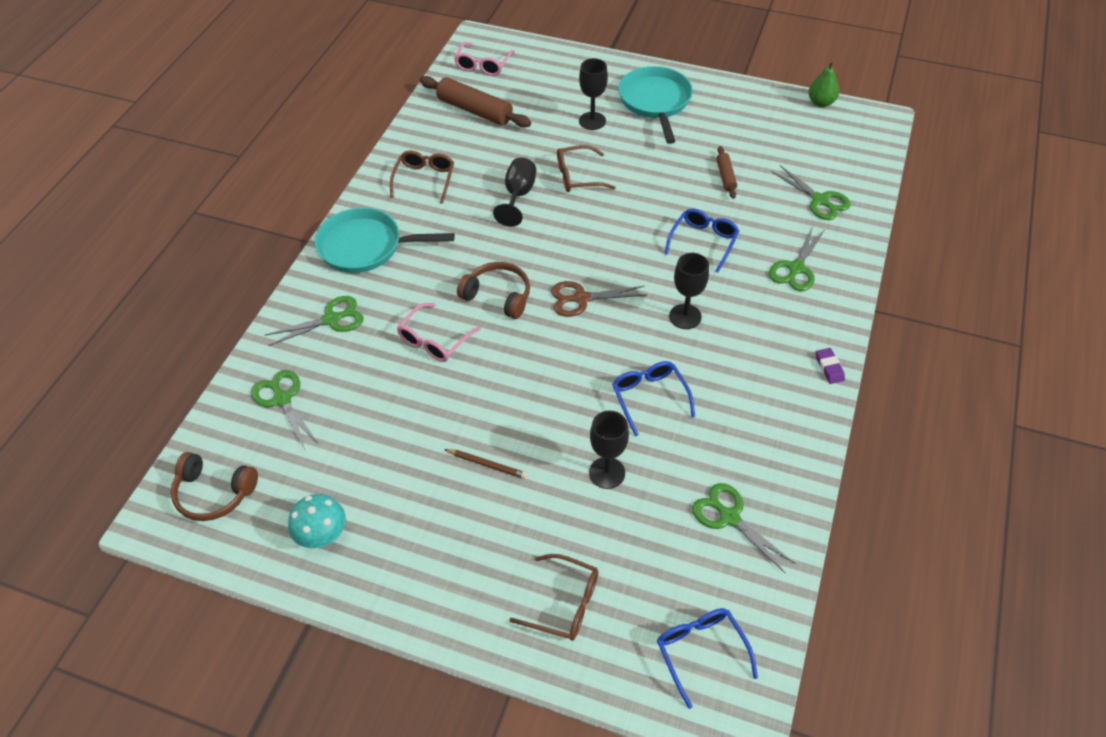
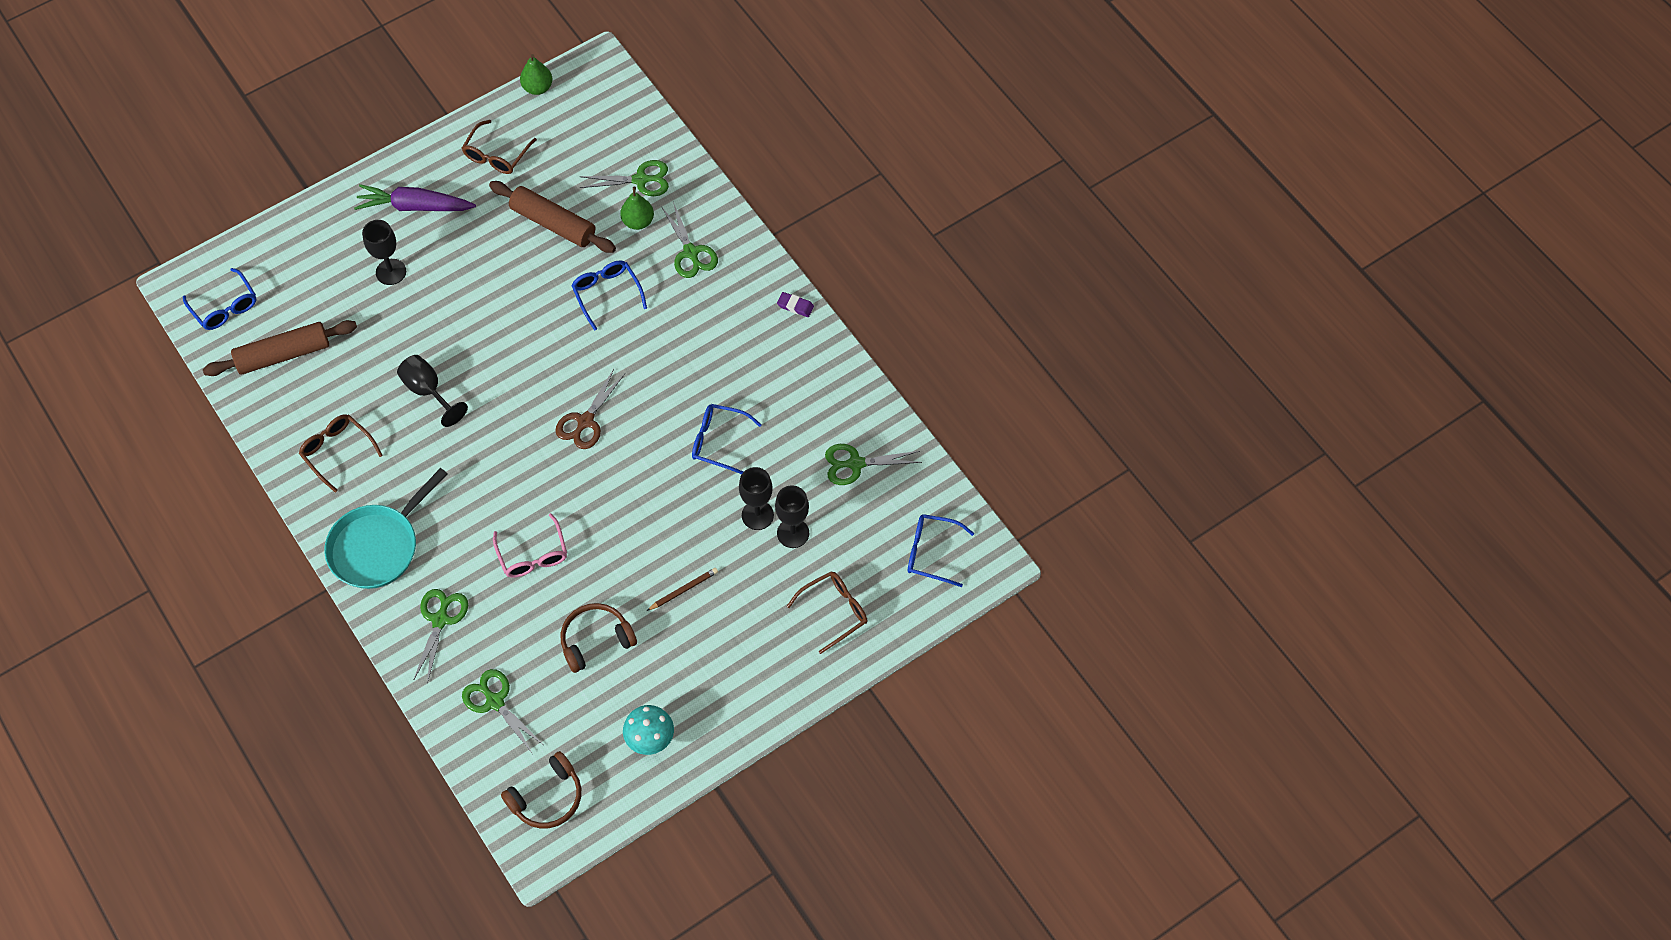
camera: 55 degrees left, 10 degrees up
(282, 399) = (495, 701): green scissors -> green scissors turned 45 degrees clockwise
(483, 65) = (224, 306): pink glasses -> blue glasses
(498, 296) = (528, 479): brown headphones -> brown headphones (596, 640)
(578, 176) = (449, 330): brown glasses -> brown glasses (497, 154)
(655, 102) = (415, 206): turquoise pan -> purple carrot
(685, 316) = (668, 363): black goblet -> black goblet (793, 533)
(725, 176) = (553, 224): brown rolling pin -> brown rolling pin, size x1.92
(784, 221) = (638, 221): none -> green pear

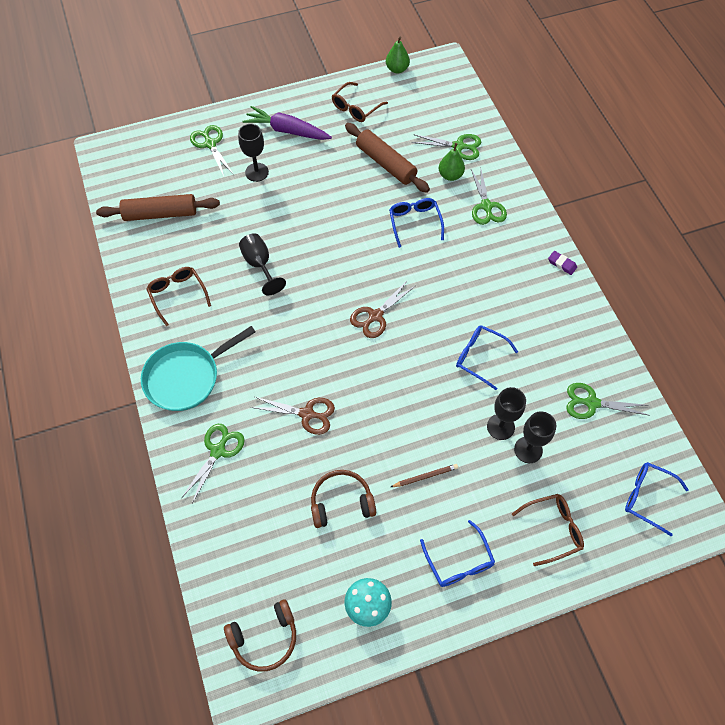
camera: 15 degrees right, 0 degrees up
(224, 306) = (129, 170): blue glasses -> blue glasses (458, 561)
(495, 701) = (243, 535): green scissors -> green scissors (210, 144)
(532, 554) = (307, 414): pink glasses -> brown scissors

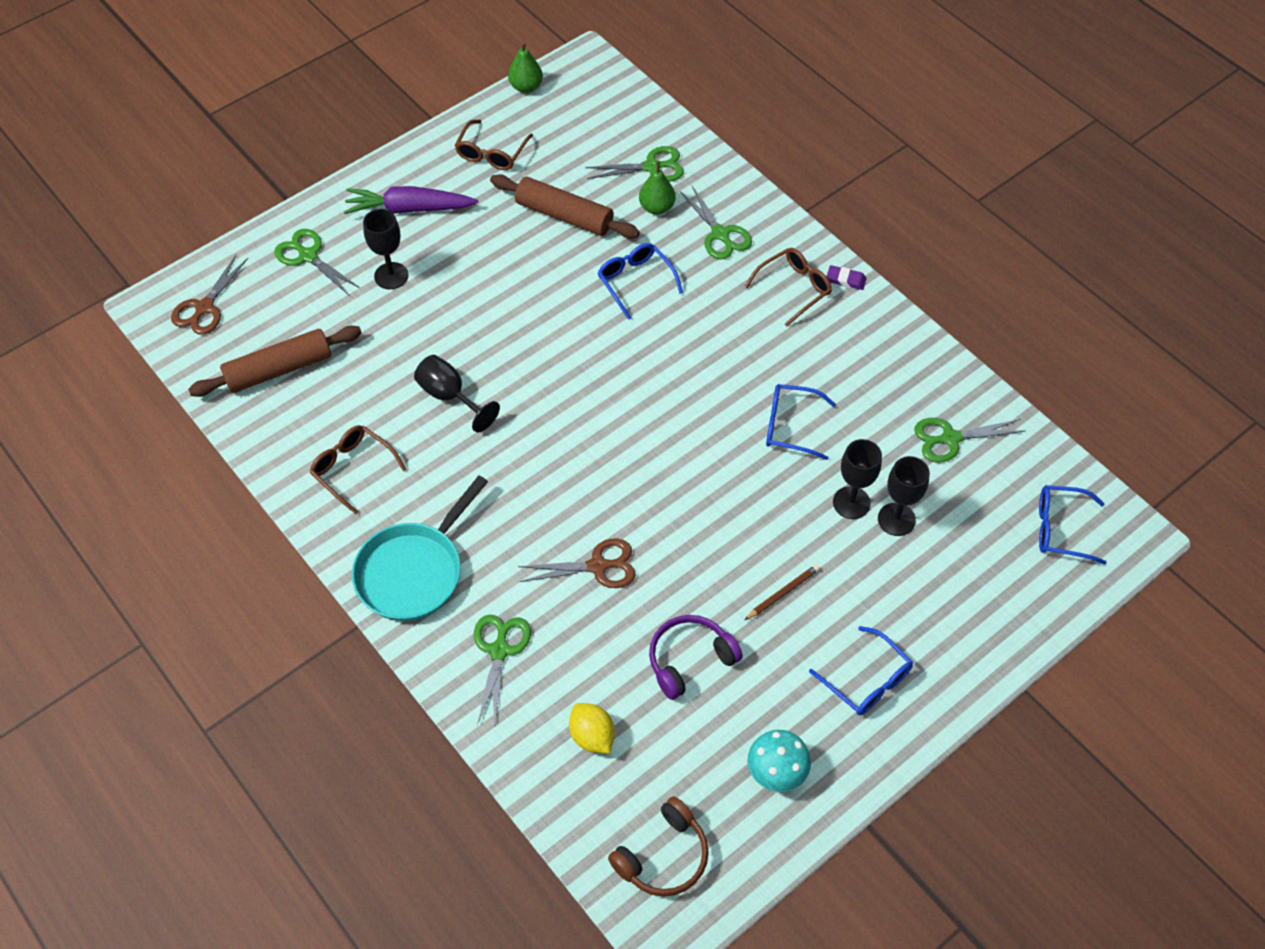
camera: 20 degrees left, 5 degrees down
(253, 533) = (592, 736): none -> yellow lemon
(341, 502) = (689, 659): brown headphones -> purple headphones
(375, 316) = (634, 416): brown scissors -> brown scissors (204, 308)
(552, 529) = (963, 604): brown glasses -> brown glasses (793, 289)

